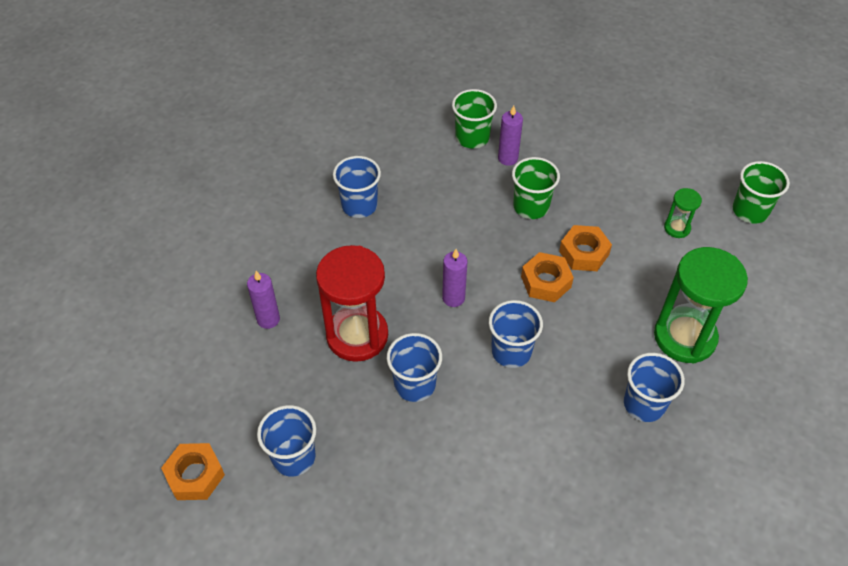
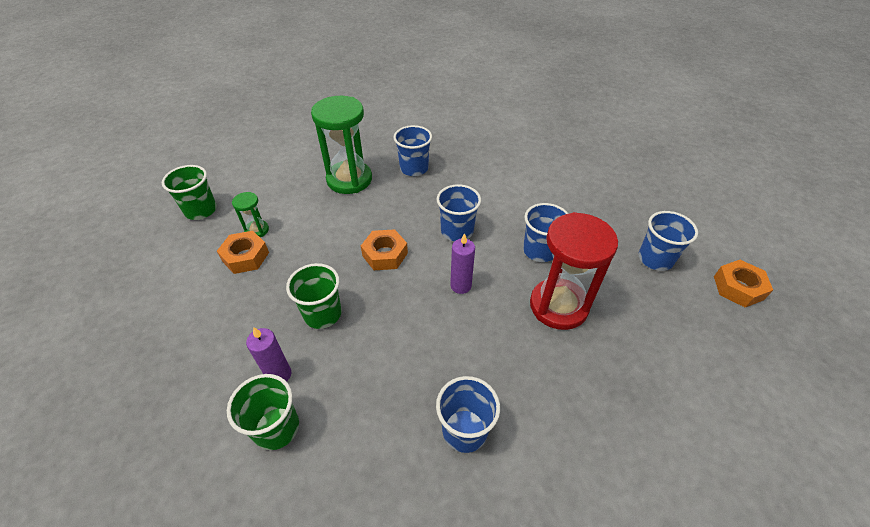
camera: 140 degrees left, 5 degrees down
(268, 319) = (630, 368): purple candle -> none
(584, 253) = (335, 255): orange nut -> orange nut (245, 257)

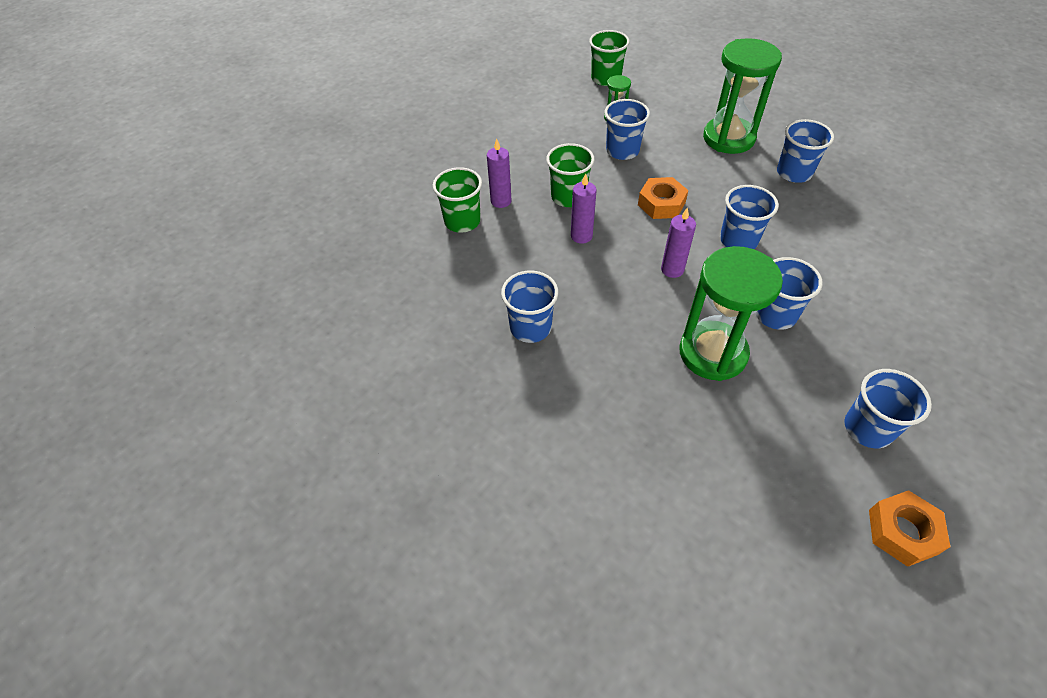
camera: 65 degrees right, 5 degrees up
(245, 257) = (584, 127): orange nut -> none
(301, 246) = (622, 151): none -> blue cup
(379, 329) = (581, 236): none -> purple candle
(558, 306) = (712, 353): red hourglass -> green hourglass

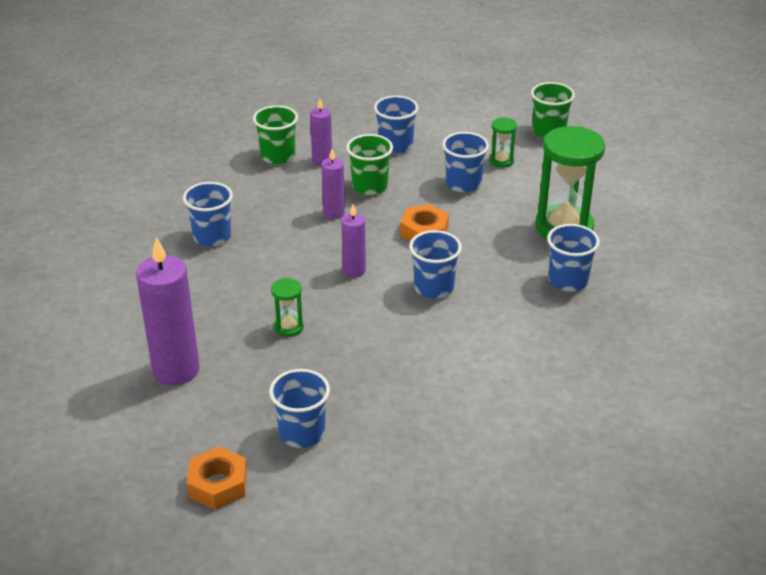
camera: 45 degrees right, 15 degrees down
(707, 467) = (176, 370): none -> purple candle
(712, 353) = (288, 327): green hourglass -> green hourglass, size x0.46
(775, 314) = (369, 340): blue cup -> blue cup (395, 146)

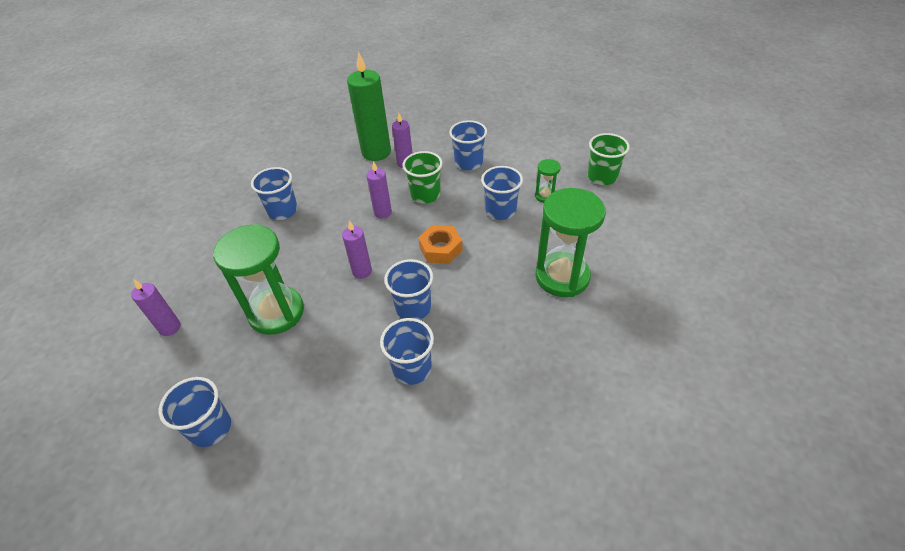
camera: 25 degrees right, 10 degrees up
(176, 370) = (170, 327): purple candle -> purple candle, size x0.54
(218, 484) = (112, 459): orange nut -> none
(278, 156) = (376, 152): green cup -> green candle
(288, 327) = (276, 312): green hourglass -> green hourglass, size x2.16
(568, 281) = (533, 336): blue cup -> blue cup (412, 368)

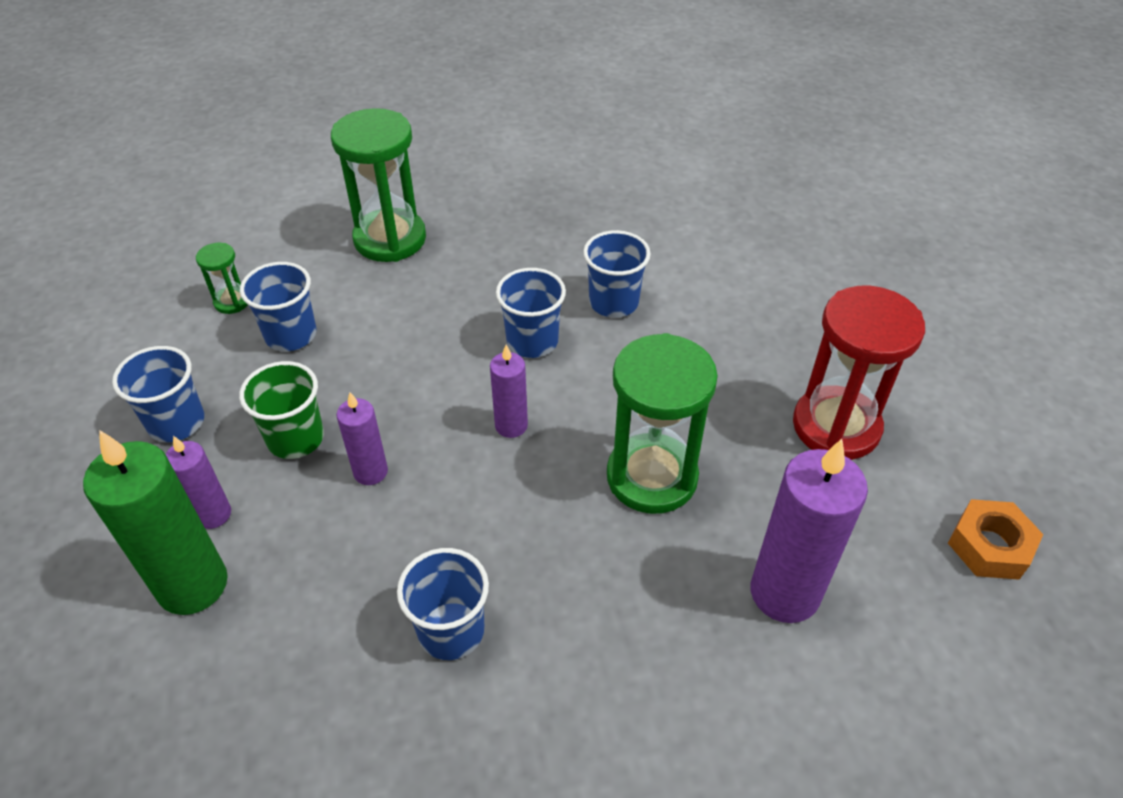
camera: 125 degrees left, 0 degrees up
(170, 327) = (784, 592): purple candle -> purple candle, size x1.84
(210, 428) = (836, 426): blue cup -> red hourglass
(441, 249) = (411, 363): orange nut -> orange nut (989, 546)
(602, 177) = (158, 261): green cup -> none

